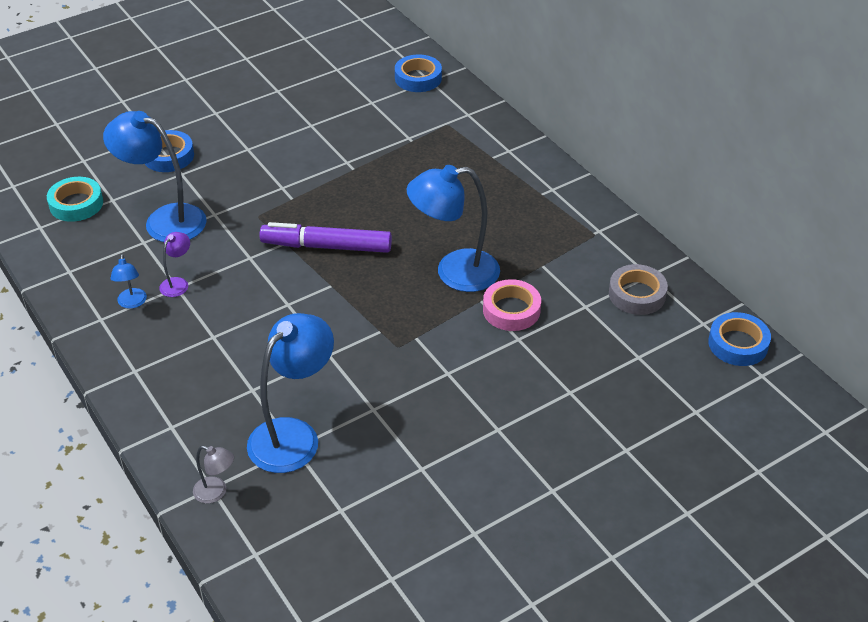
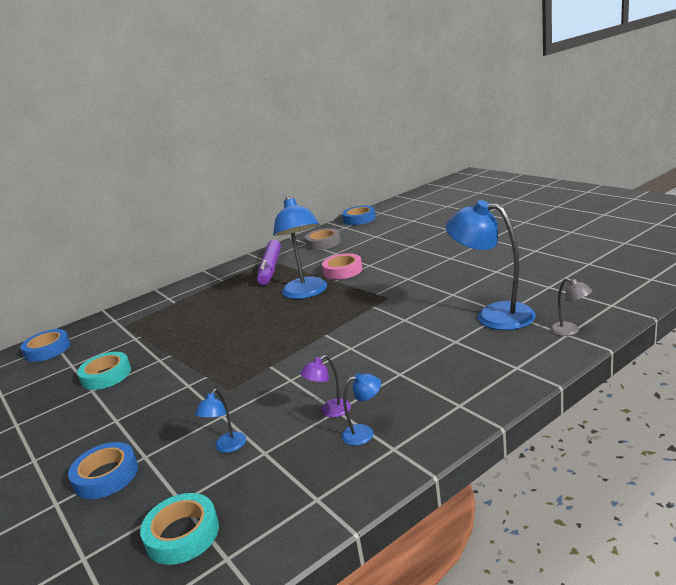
camera: 90 degrees left, 20 degrees down
(164, 220) = (227, 447): blue lamp -> blue lamp, size x0.45
(178, 283) = (330, 411): purple lamp -> purple lamp turned 60 degrees counterclockwise
(216, 492) = (570, 331): grey lamp -> grey lamp turned 120 degrees clockwise
(326, 246) = (276, 346): purple marker -> purple marker (270, 268)
(335, 130) = (106, 375): none -> turquoise tape

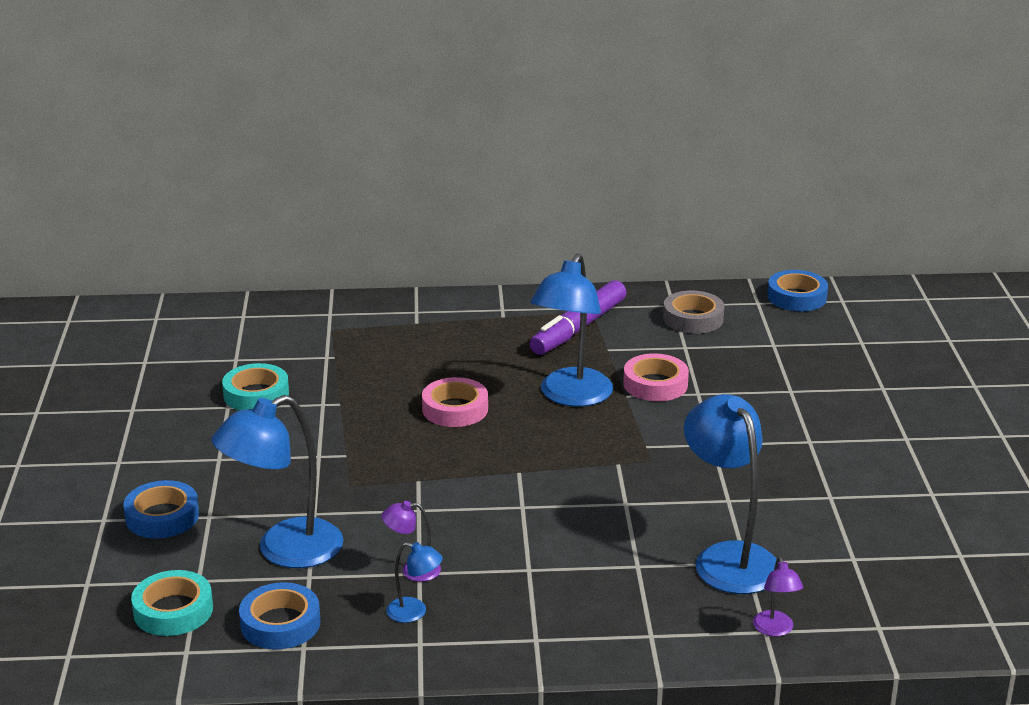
camera: 30 degrees right, 5 degrees up
(47, 350) = (230, 321): blue tape -> blue tape (280, 623)
(227, 447) = (284, 551): blue lamp -> blue lamp, size x2.20
(248, 326) = (455, 409): none -> pink tape
(570, 331) = (775, 630): grey lamp -> purple lamp

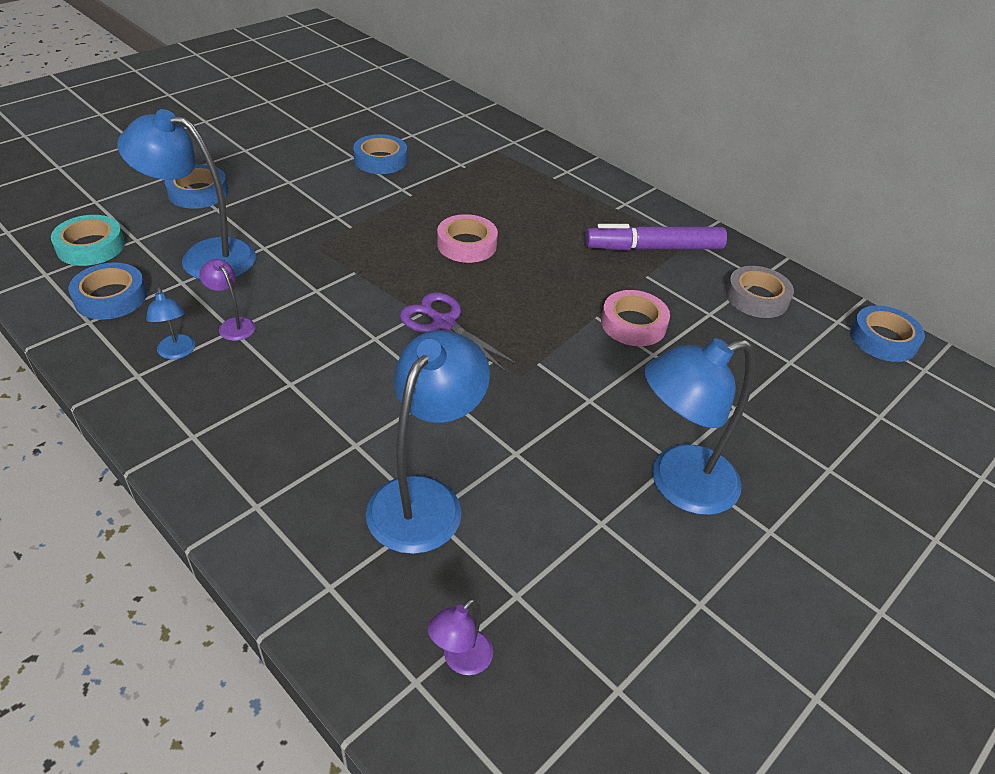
camera: 45 degrees right, 15 degrees up
(256, 394) = (380, 160): turquoise tape -> blue tape
(546, 466) = (444, 323): none -> purple scissors
(571, 396) = (556, 289): blue lamp -> blue lamp (678, 484)
(775, 630) = (338, 593): purple lamp -> purple lamp (460, 660)

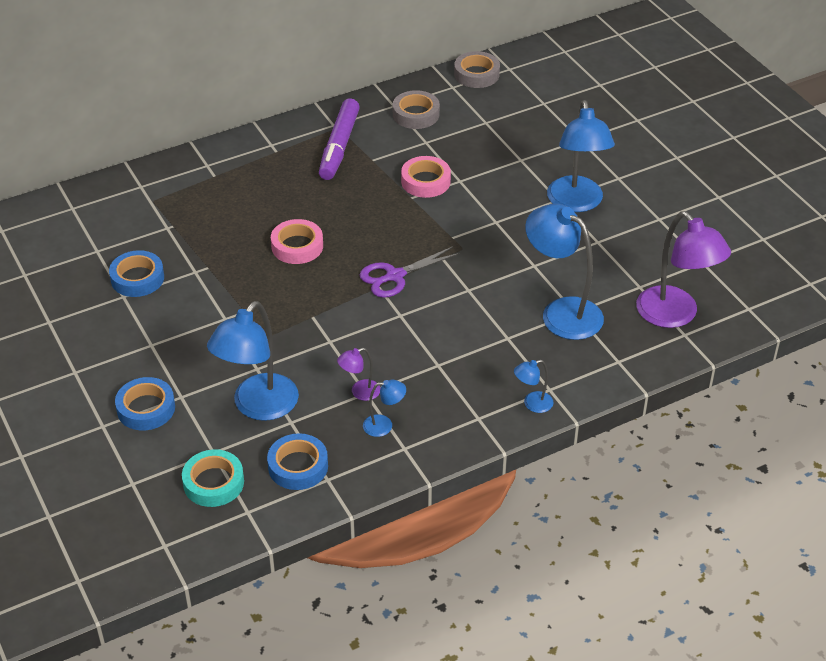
camera: 70 degrees left, 0 degrees up
(223, 490) = (532, 404): none -> blue lamp
(460, 660) = (675, 315): purple lamp -> purple lamp, size x2.20
(883, 339) = (476, 74): blue tape -> grey tape

